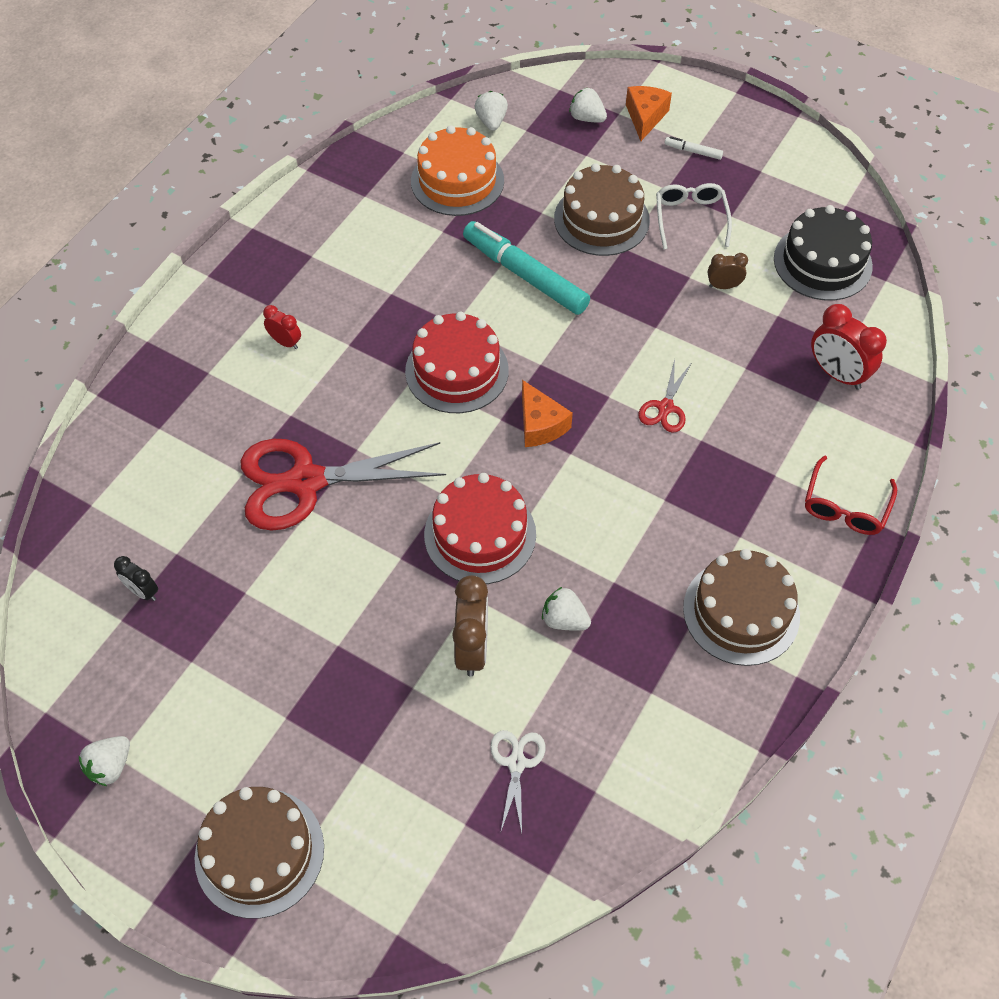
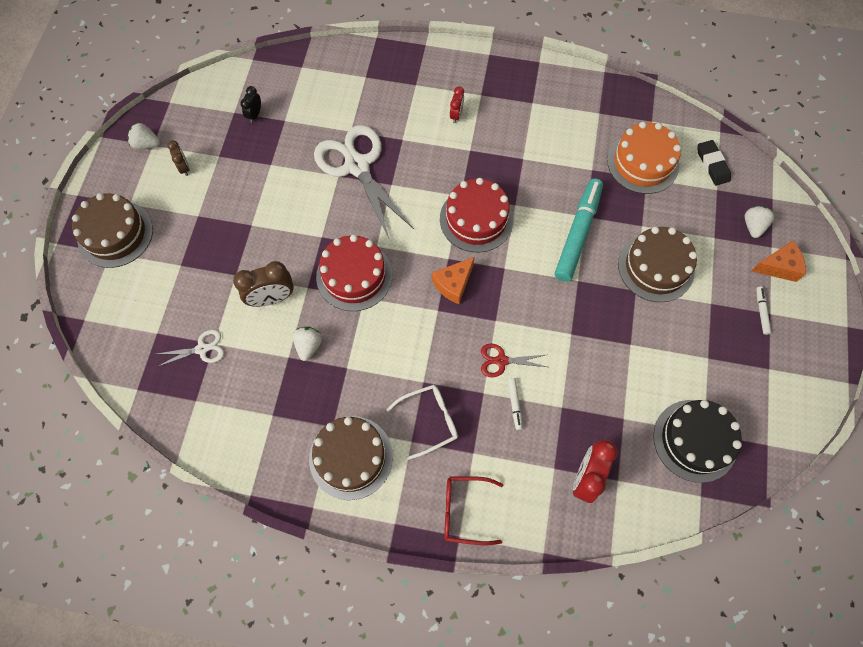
camera: 70 degrees right, 10 degrees up
(305, 481) = (357, 165): red scissors -> white scissors
(491, 121) = (712, 164): white strawberry -> black eraser
(690, 219) = (689, 329): white glasses -> white glasses (429, 421)
(723, 286) = (633, 371): brown clock -> brown clock (184, 168)
(727, 413) = (514, 404): none -> white marker

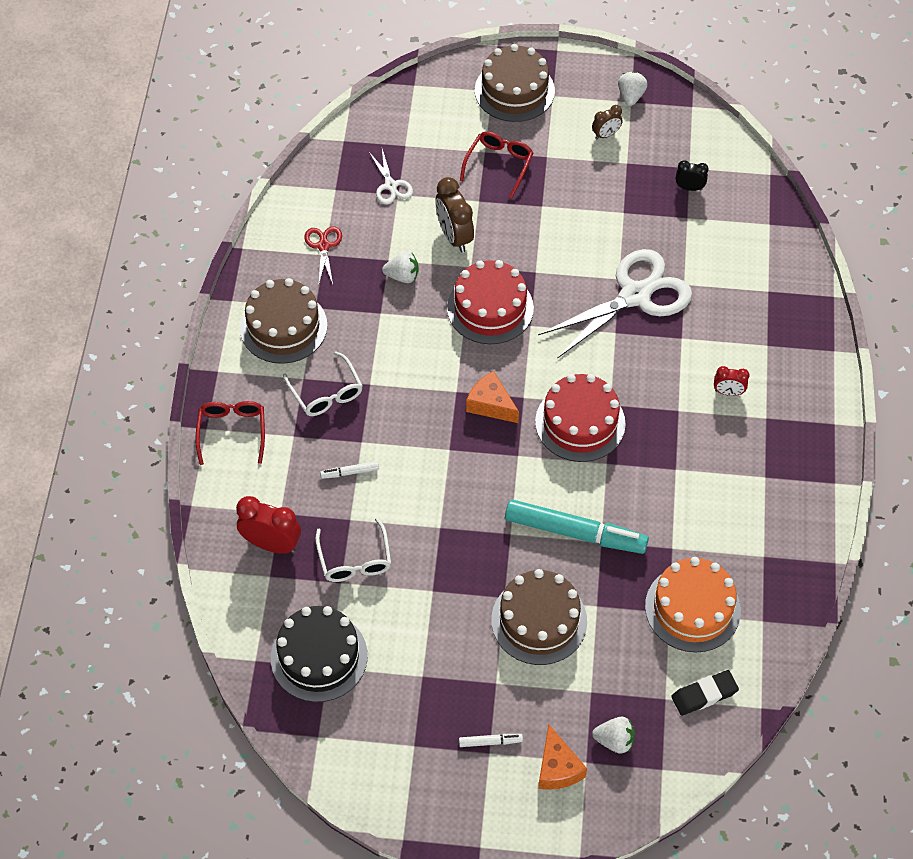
camera: 85 degrees right, 10 degrees down
(199, 255) = (499, 165): none -> red glasses
(501, 360) = (400, 457): red scissors -> red scissors (323, 246)
(601, 405) = (354, 559): none -> white glasses

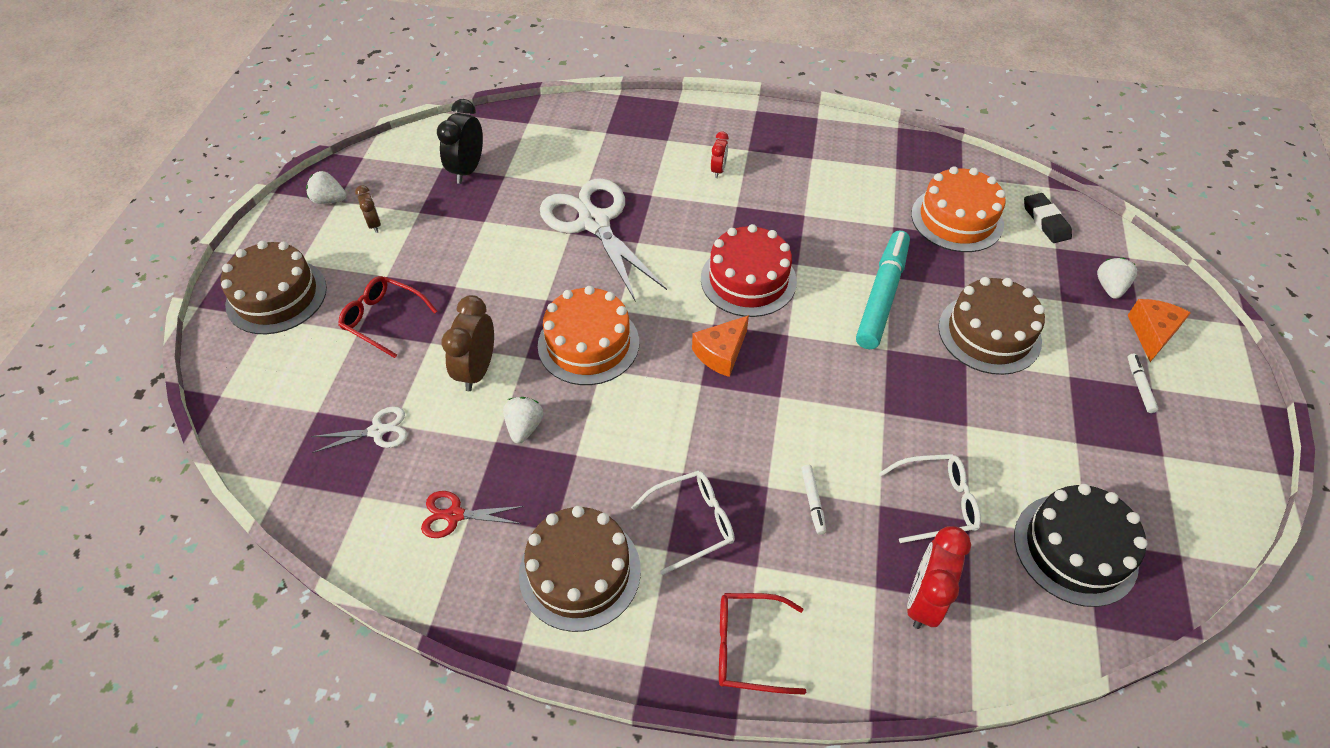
camera: 85 degrees left, 5 degrees down
(454, 236) = (477, 370): brown clock -> brown clock turned 120 degrees clockwise
(490, 308) = (588, 343): red cake -> orange cake
(557, 768) = (1152, 333): orange cheese -> orange cheese turned 60 degrees counterclockwise
(689, 188) = (467, 170): black clock -> black clock, size x1.79

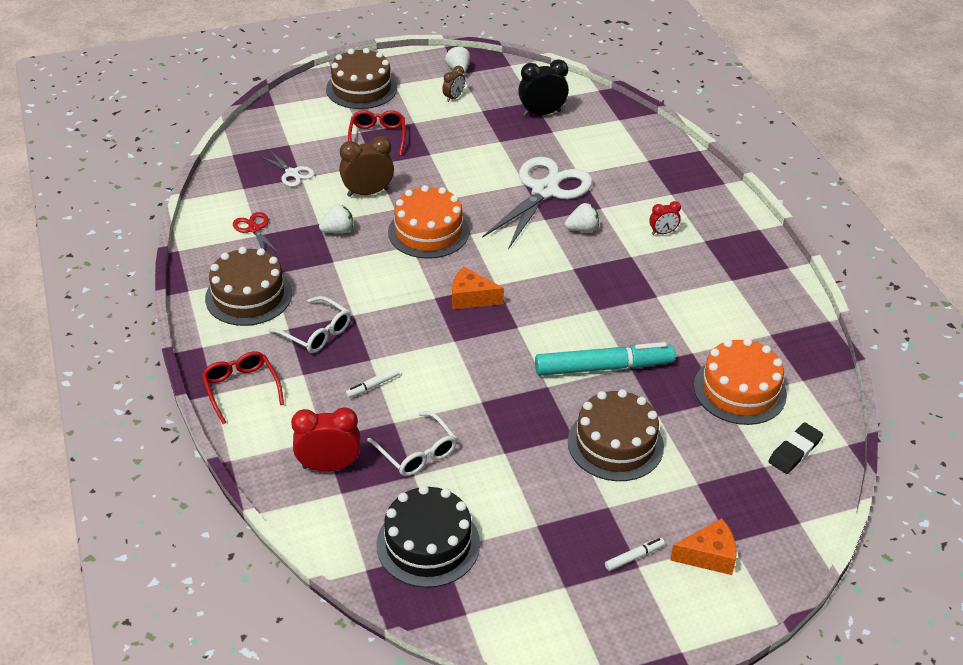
camera: 60 degrees right, 10 degrees down
(748, 280) = (556, 288): red cake -> none
(1109, 287) = (744, 515): white strawberry -> white strawberry (582, 229)

